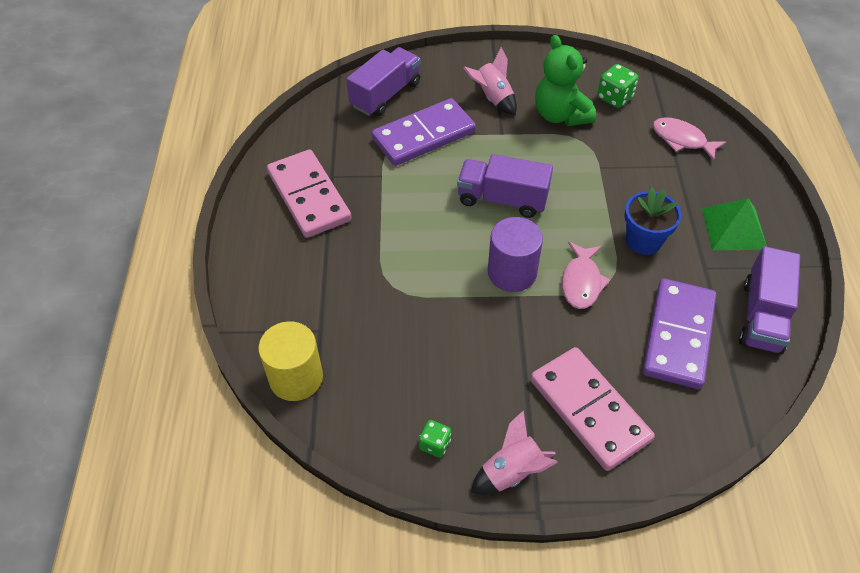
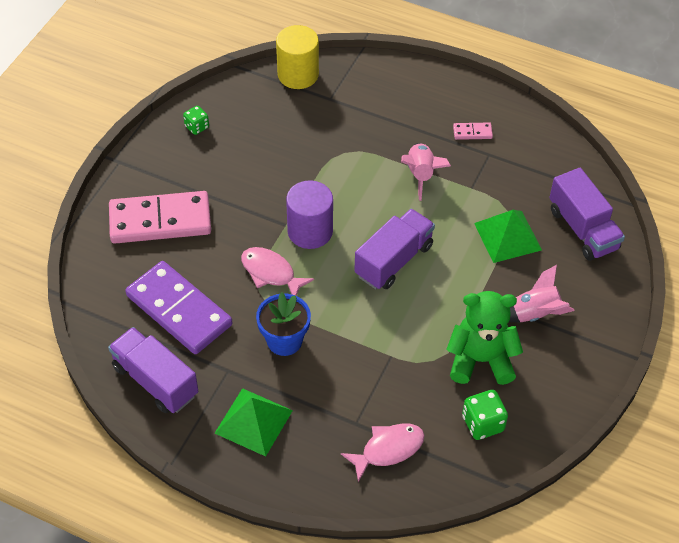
camera: 115 degrees right, 0 degrees up
(309, 196) = (472, 132): pink domino -> pink domino, size x0.41
(424, 136) = (507, 236): purple domino -> green pyramid
(512, 471) = (149, 158): pink rocket -> pink rocket (421, 175)

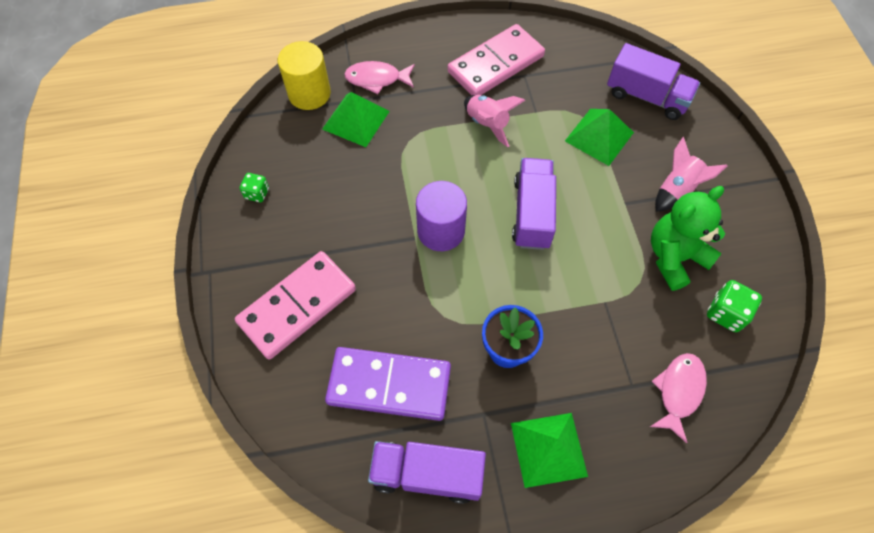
camera: 35 degrees left, 10 degrees up
(271, 273) = (440, 292): pink fish -> pink fish (377, 79)
(317, 114) = (356, 120): none -> green pyramid
(472, 132) = (496, 64): pink domino -> pink domino, size x2.47

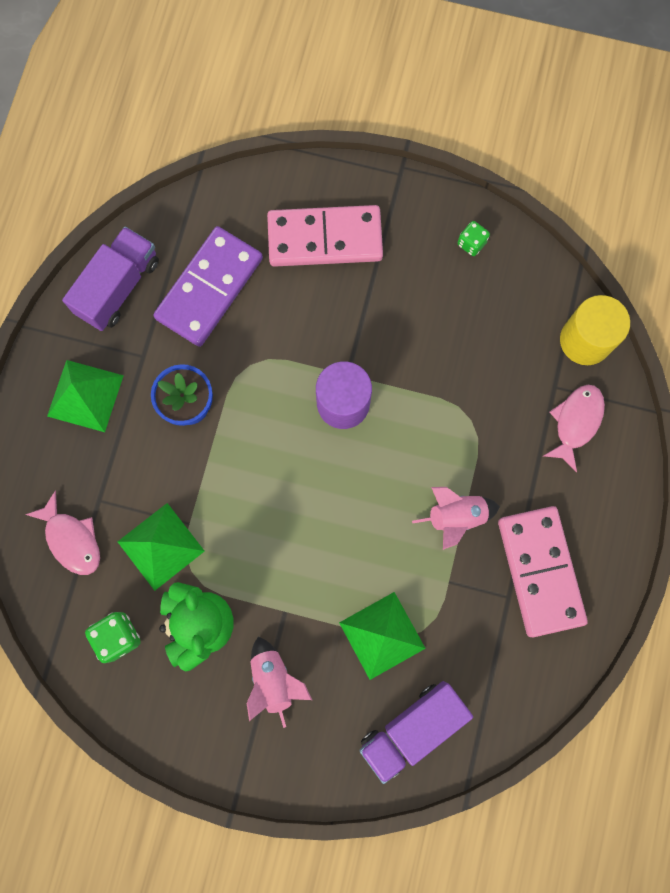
camera: 115 degrees right, 15 degrees up
(297, 306) = (325, 239): pink domino -> pink domino turned 75 degrees counterclockwise
(356, 120) = (525, 376): green pyramid -> green pyramid (161, 546)
(532, 213) = (319, 505): purple truck -> none

